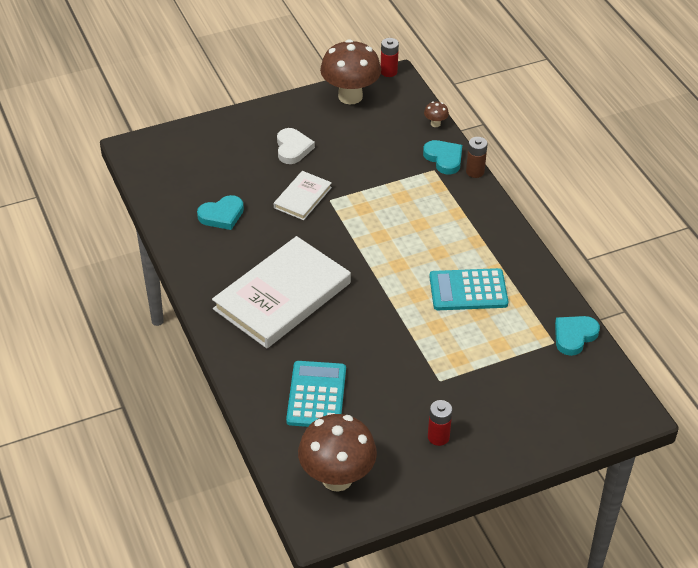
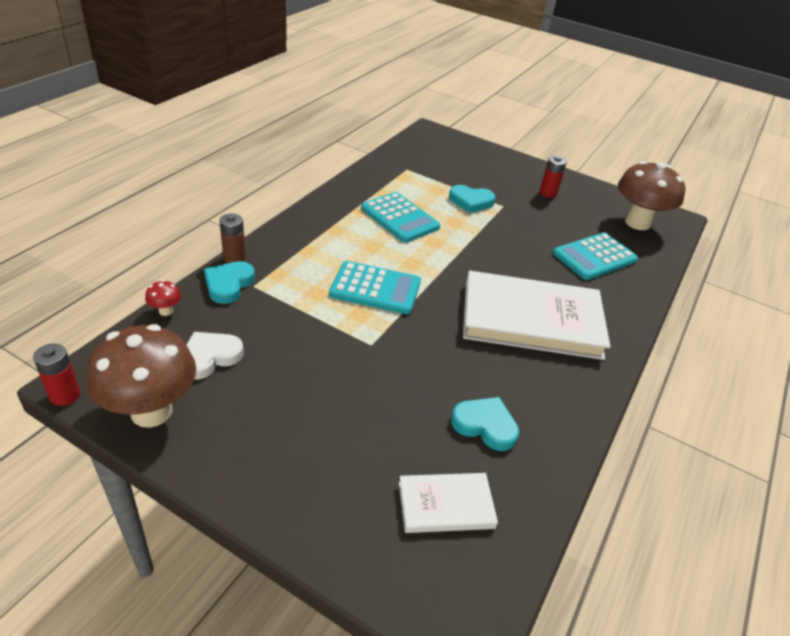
camera: 130 degrees left, 5 degrees down
(293, 148) = (309, 419): white heart -> white heart (210, 357)
(303, 197) = (388, 367): white book -> white book (446, 505)
(384, 228) = (375, 288): none -> turquoise calculator
(435, 124) = (166, 311): brown mushroom -> red mushroom
(574, 336) = (391, 162): turquoise heart -> turquoise heart (471, 201)

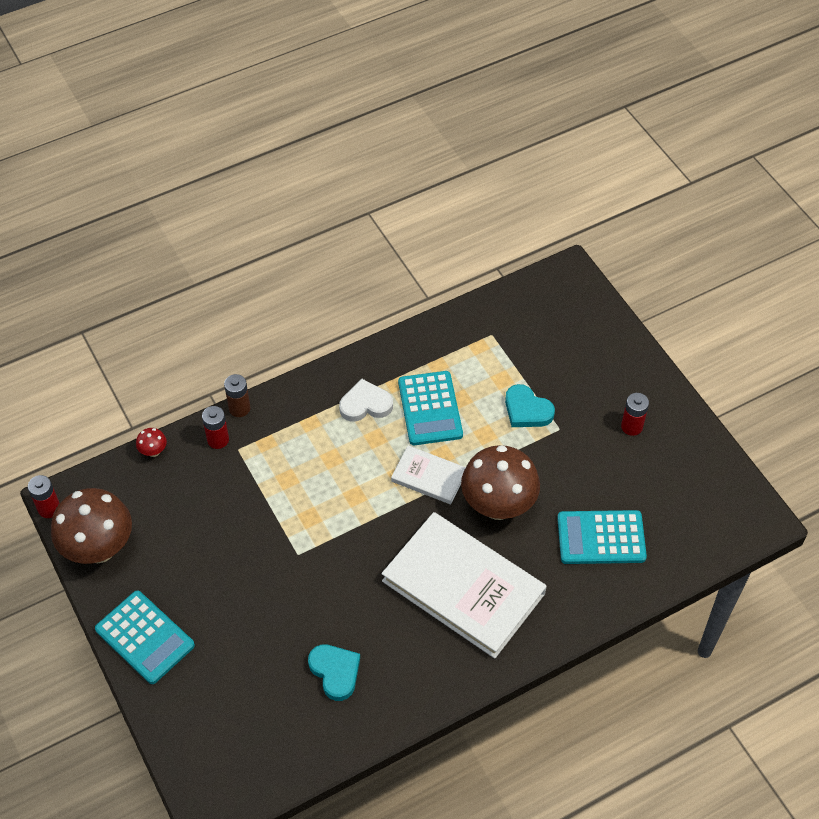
camera: 35 degrees right, 15 degrees up
(210, 357) = (163, 514): white heart -> white heart (365, 404)
(228, 284) = (218, 440): turquoise heart -> red battery
(375, 288) = (342, 493): turquoise calculator -> turquoise calculator (145, 637)
(446, 505) = (256, 720): white book -> white book (429, 476)
(637, 223) = (702, 509): brown mushroom -> brown mushroom (498, 506)

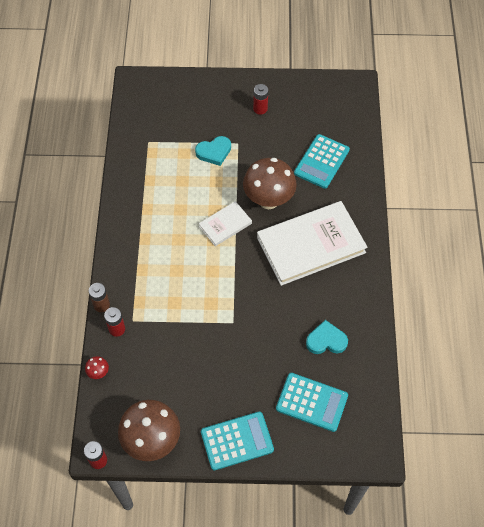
camera: 60 degrees left, 5 degrees up
(365, 404) = (150, 232): white heart -> none
(430, 408) = (178, 200): turquoise calculator -> turquoise calculator (311, 402)

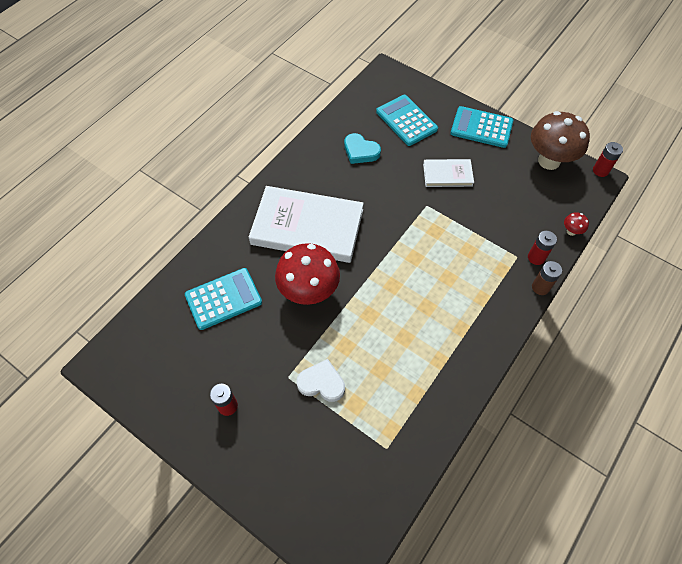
camera: 145 degrees left, 0 degrees up
(214, 152) = (321, 383): turquoise heart -> white heart
(225, 225) = (370, 293): white book -> white book (447, 175)
(268, 200) = (309, 292): brown mushroom -> red mushroom

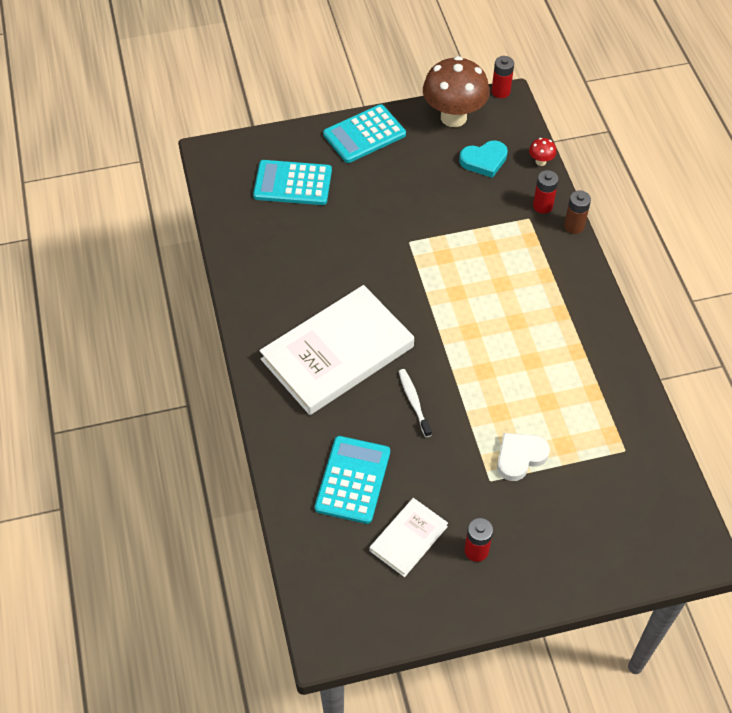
camera: 50 degrees left, 5 degrees down
(309, 292) = (414, 402): red mushroom -> white toothbrush
(360, 151) = (290, 246): turquoise heart -> turquoise heart (484, 161)
(447, 175) = (391, 200): white book -> white book (408, 538)

